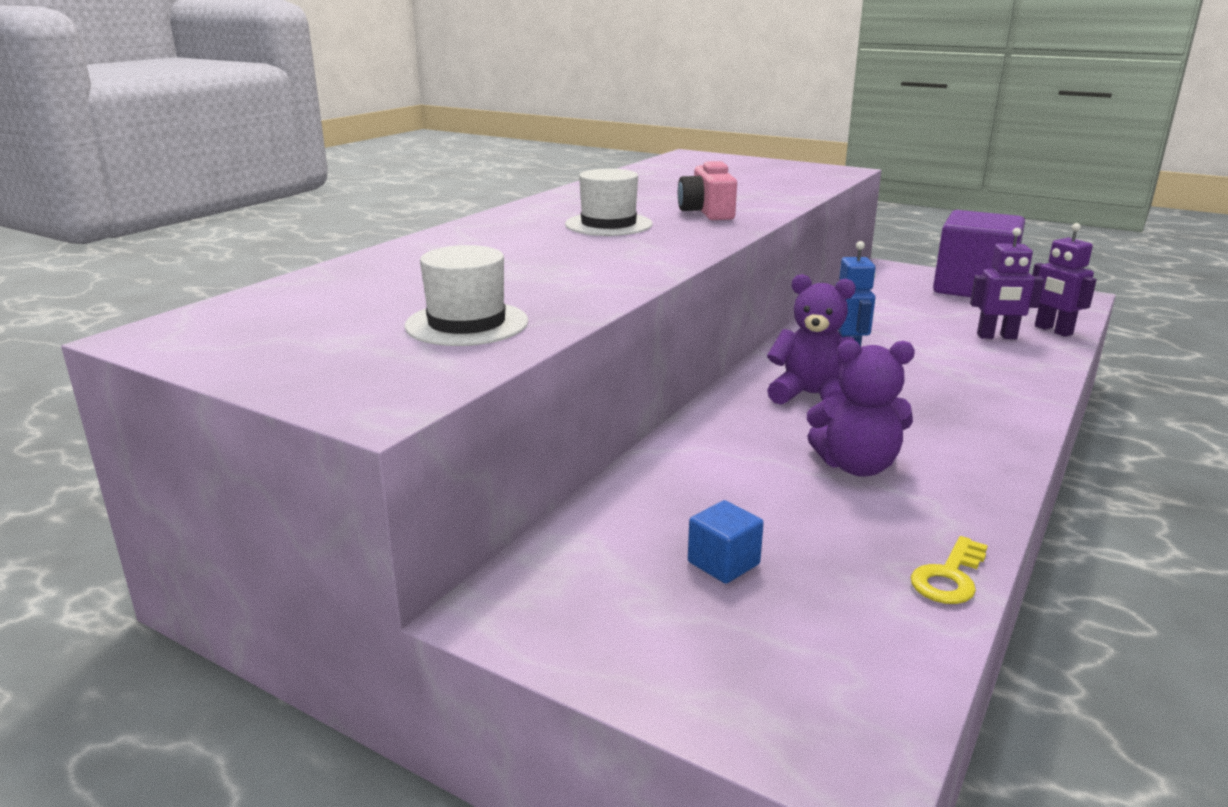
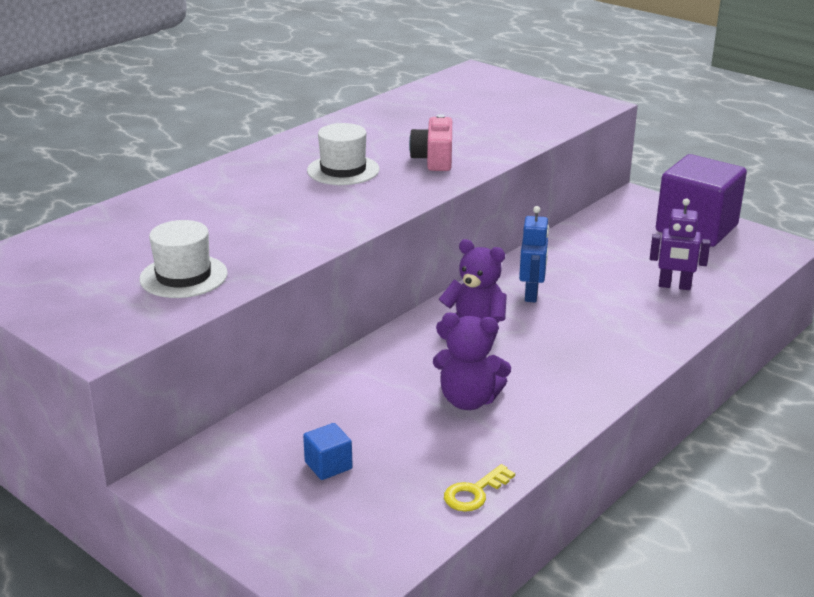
camera: 10 degrees right, 5 degrees up
(1053, 330) = (730, 283): purple robot -> none

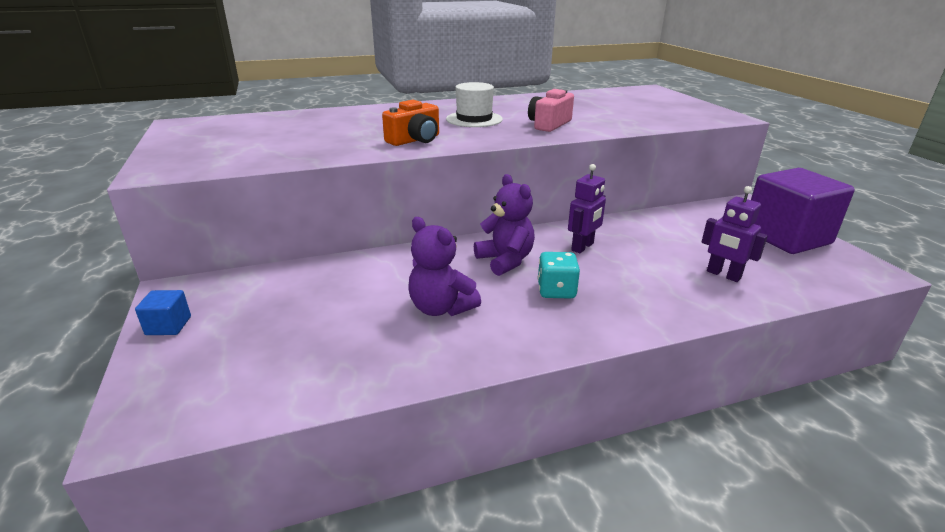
camera: 30 degrees right, 0 degrees up
(183, 276) = (273, 149): white hat -> none
(323, 219) = (415, 140): none -> orange camera
(328, 465) = (279, 319): blue cube -> blue cube (168, 326)
(474, 493) = (352, 386): yellow key -> none
(531, 294) = (583, 247): blue robot -> purple robot
(552, 348) = (556, 290): none -> turquoise dice

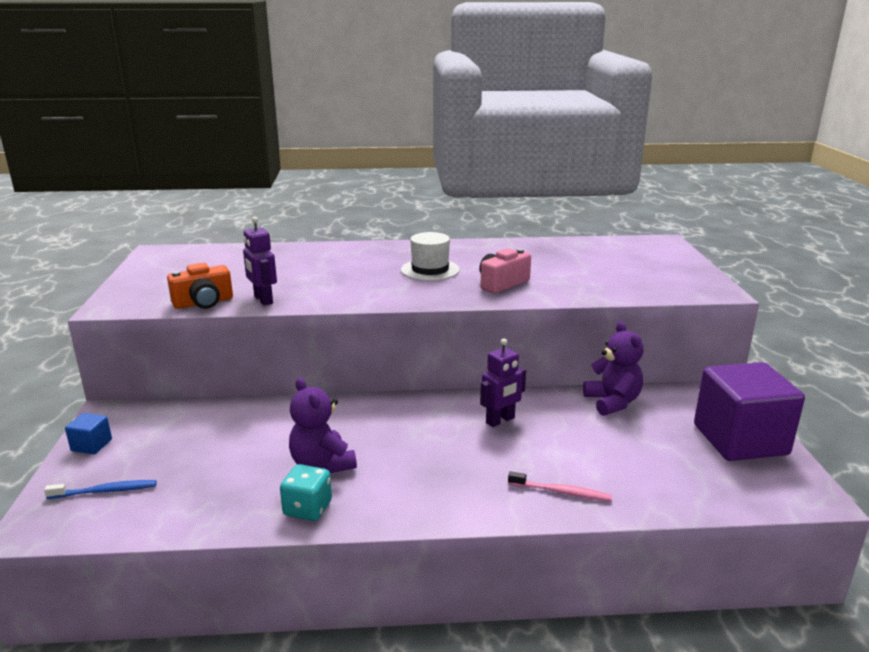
camera: 15 degrees right, 5 degrees down
(209, 372) = (105, 491): none -> blue toothbrush
(415, 140) = (352, 292): orange camera -> orange camera (203, 303)
(505, 260) = (412, 425): purple teddy bear -> purple teddy bear (612, 402)
(556, 290) = (441, 463): turquoise dice -> turquoise dice (307, 508)
(680, 299) = (561, 492): none -> pink toothbrush
(723, 275) = (628, 473): purple robot -> purple robot (263, 300)

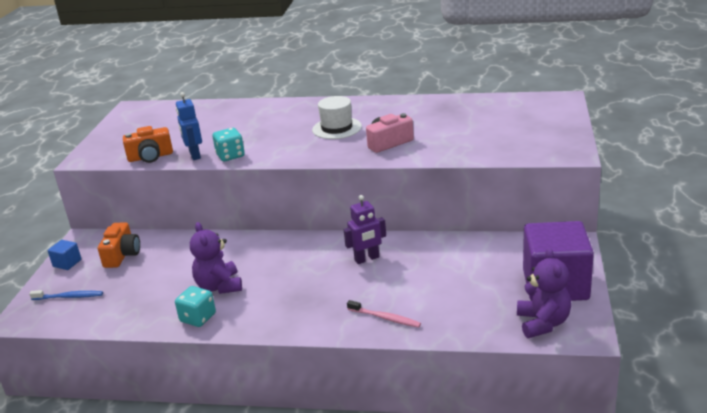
camera: 15 degrees right, 5 degrees up
(170, 431) = (122, 255): none -> orange camera
(263, 300) = (194, 155): purple robot -> blue robot
(311, 300) = (230, 156): none -> turquoise dice
(612, 402) = (467, 247): purple teddy bear -> purple teddy bear (543, 323)

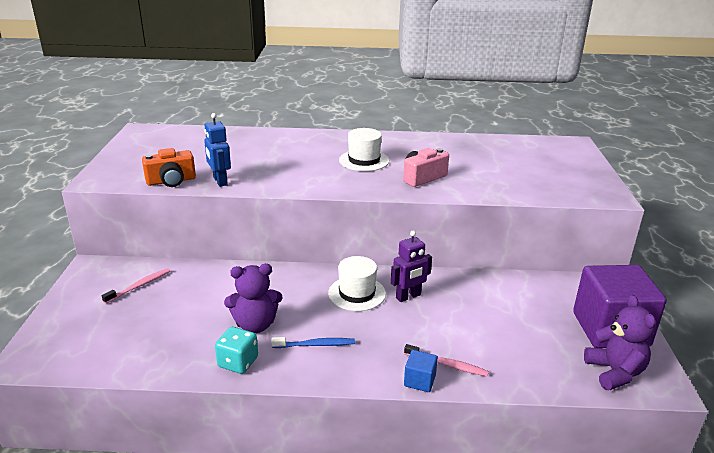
camera: 10 degrees left, 0 degrees up
(67, 263) = (76, 294): blue cube -> blue cube (419, 381)
(69, 297) = (82, 334): blue toothbrush -> blue toothbrush (315, 345)
(122, 255) = (139, 286): orange camera -> pink toothbrush
(219, 286) = (255, 325): purple teddy bear -> purple teddy bear turned 75 degrees counterclockwise
(230, 156) = (259, 183): turquoise dice -> none
(318, 257) = (357, 293): none -> white hat

